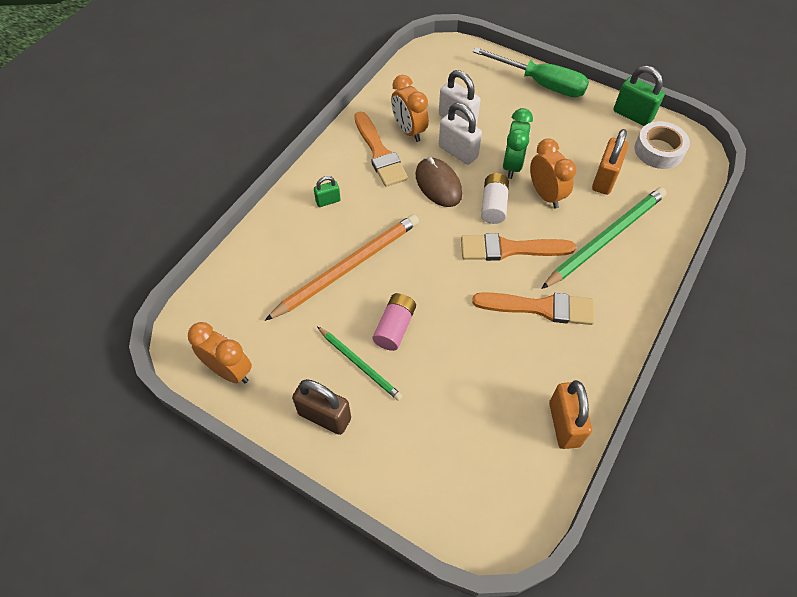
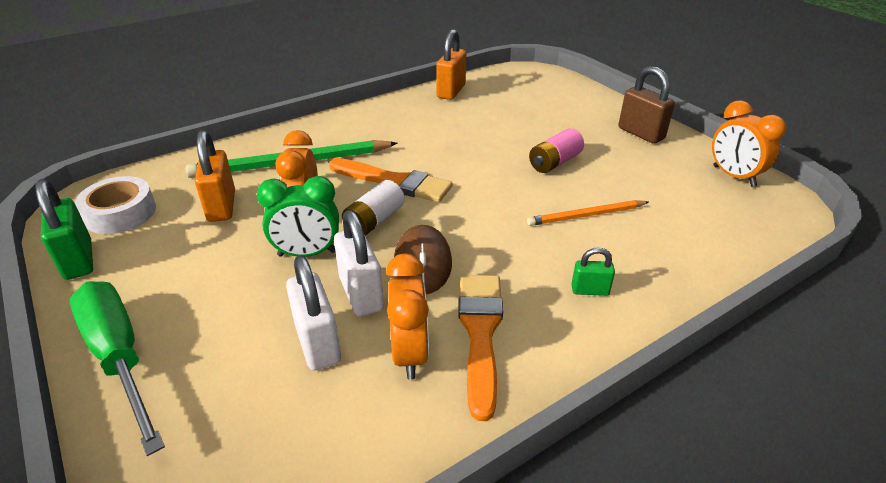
camera: 155 degrees left, 20 degrees down
(348, 267) = (586, 215): orange pencil -> orange pencil, size x0.57
(360, 364) = (599, 150): green pencil -> none
(512, 165) = (307, 253): green clock -> green clock turned 135 degrees counterclockwise
(540, 308) = (408, 140): orange brush -> none
(604, 179) = (221, 206): orange padlock -> orange padlock turned 60 degrees counterclockwise

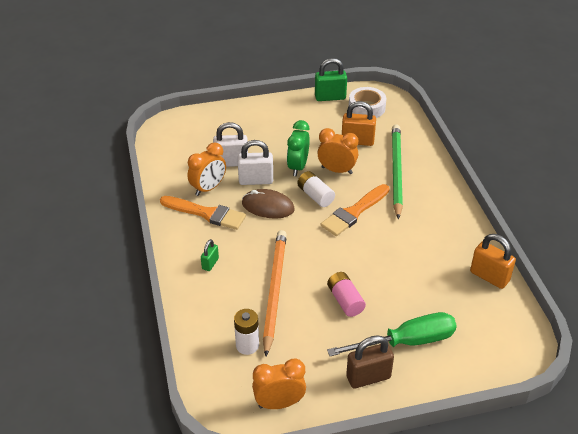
camera: 110 degrees right, 5 degrees up
(120, 357) = (256, 111): green screwdriver -> green screwdriver (406, 342)
(409, 353) = (208, 188): orange clock -> orange clock turned 60 degrees counterclockwise
(586, 215) = (274, 290): orange pencil -> orange pencil, size x1.77
(690, 216) = (247, 345): none -> white battery

